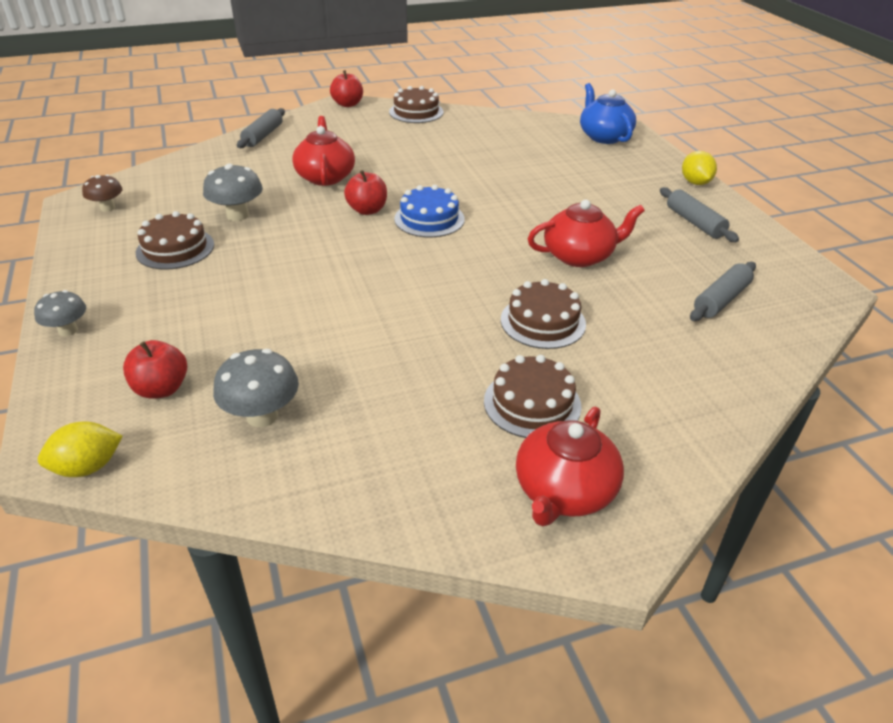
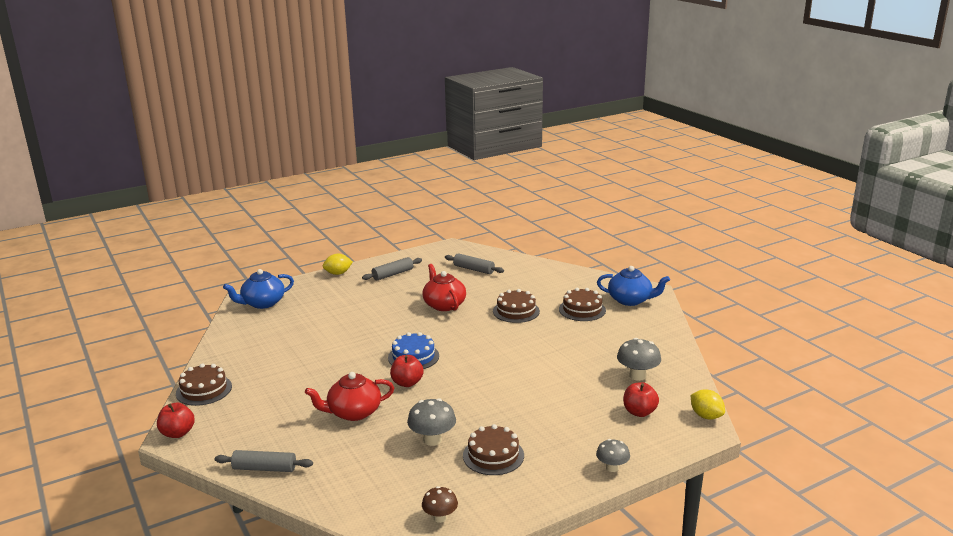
camera: 100 degrees left, 15 degrees down
(564, 491) = (630, 300): red teapot -> blue teapot

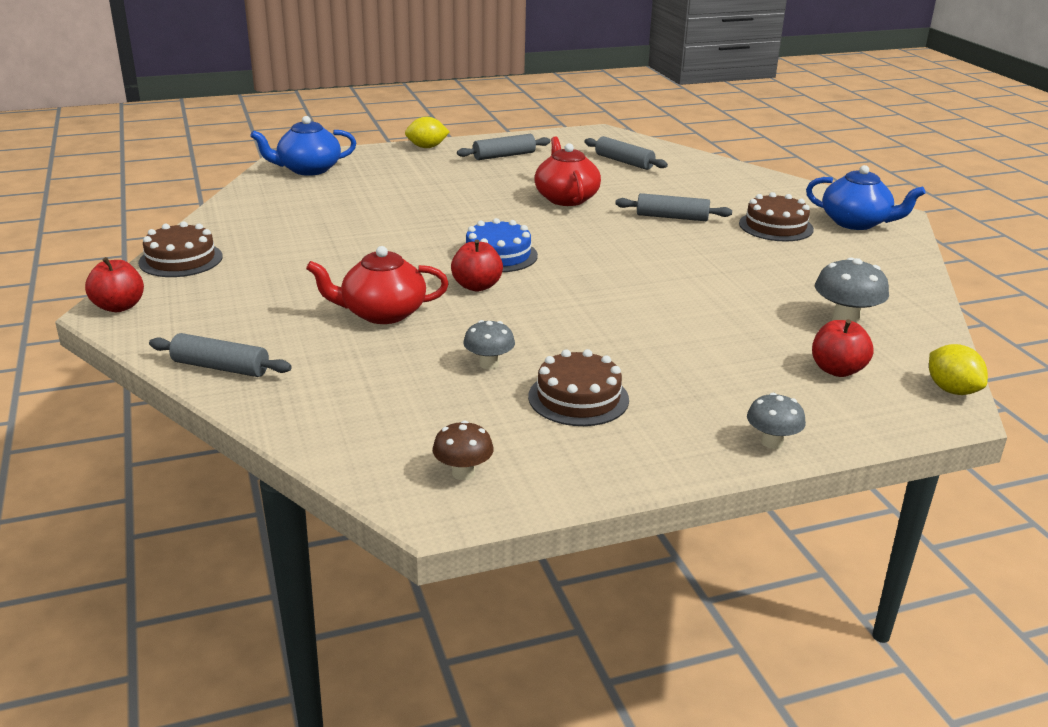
camera: 10 degrees right, 5 degrees up
(432, 440) = (489, 364): grey mushroom -> grey mushroom, size x0.66
(516, 311) = (672, 217): brown cake -> grey rolling pin

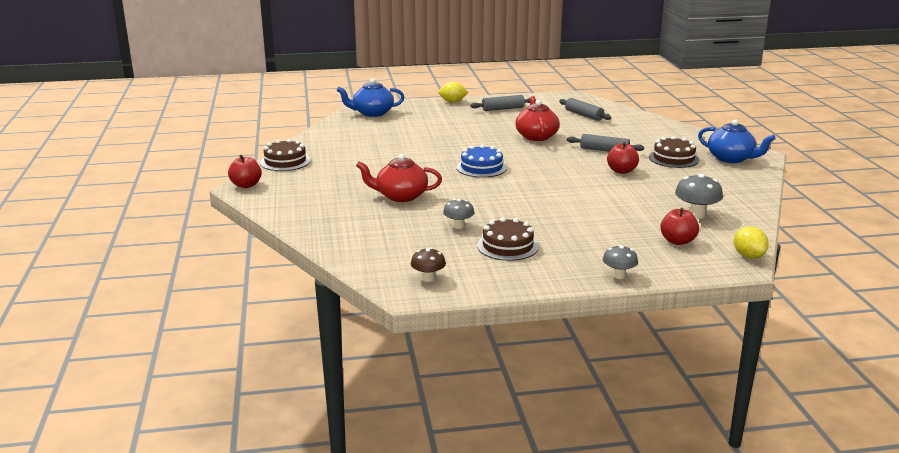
camera: 10 degrees right, 5 degrees down
(221, 367) = (300, 219): grey rolling pin -> none
(477, 286) = (463, 184): red apple -> red apple (621, 171)

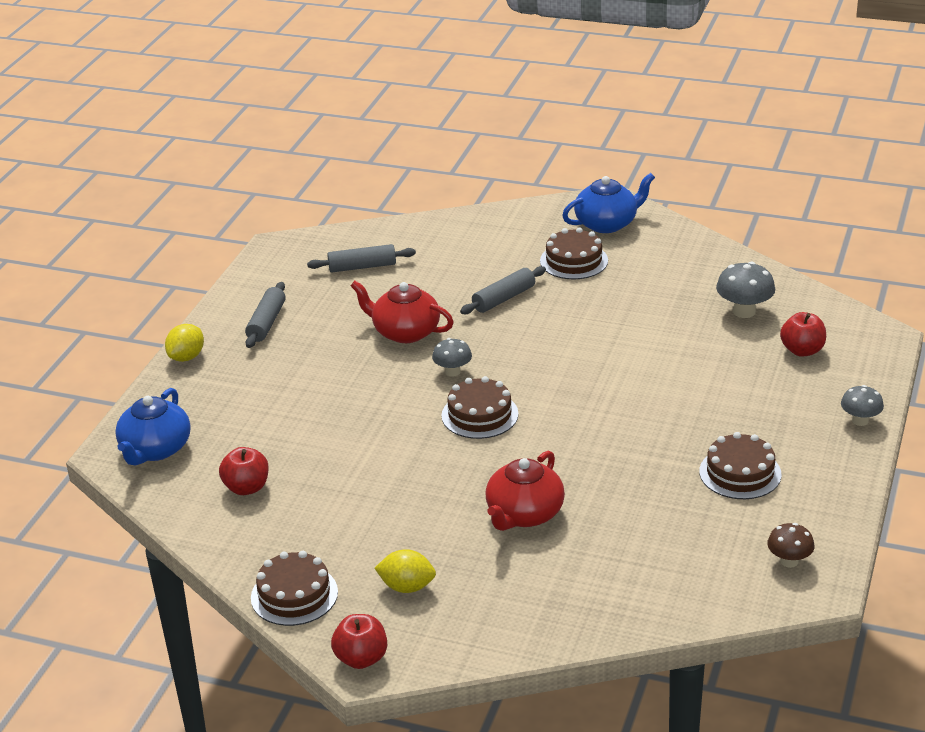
camera: 60 degrees left, 10 degrees up
(458, 226) = (657, 493): grey mushroom -> grey mushroom (452, 372)
(481, 167) = (479, 415): blue cake -> brown cake
(621, 171) = (582, 312): red apple -> red apple (246, 488)
(748, 256) = (863, 322): yellow lemon -> yellow lemon (407, 587)

